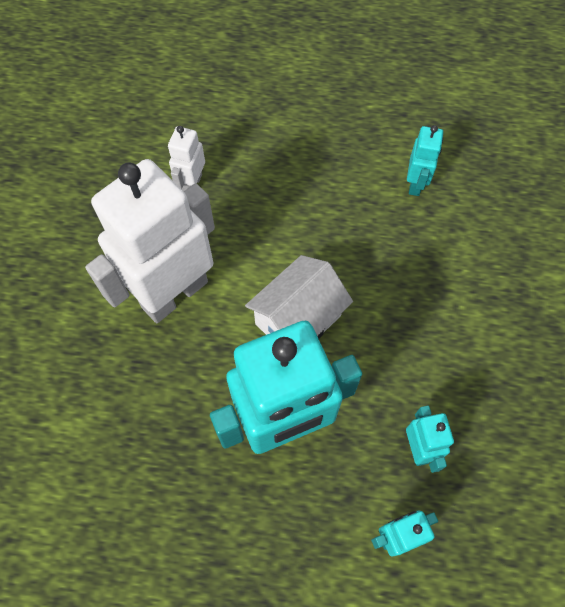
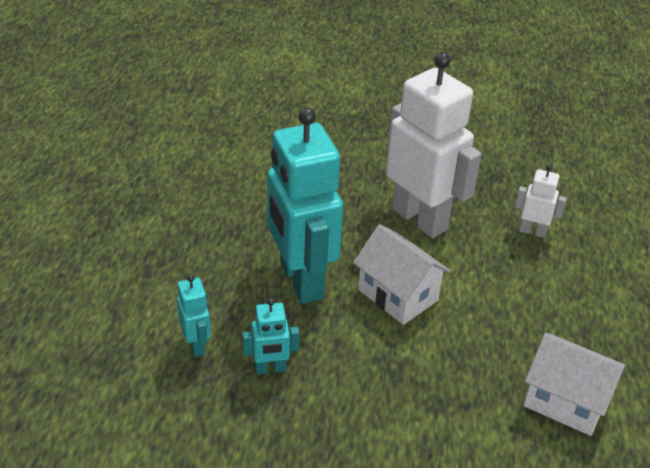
camera: 90 degrees right, 25 degrees down
(415, 184) = (565, 401): turquoise robot -> white house

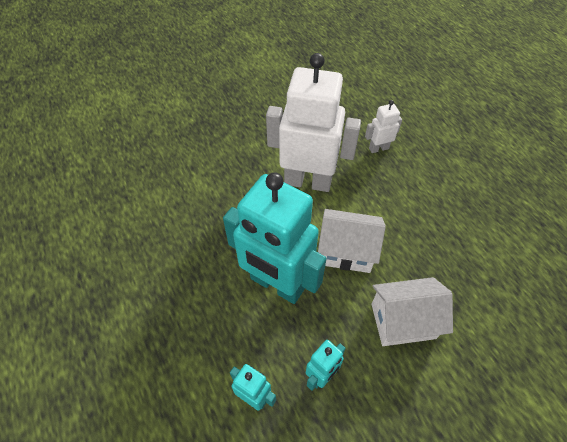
camera: 35 degrees left, 15 degrees up
(565, 401) = (501, 261): white house -> white house (403, 321)

